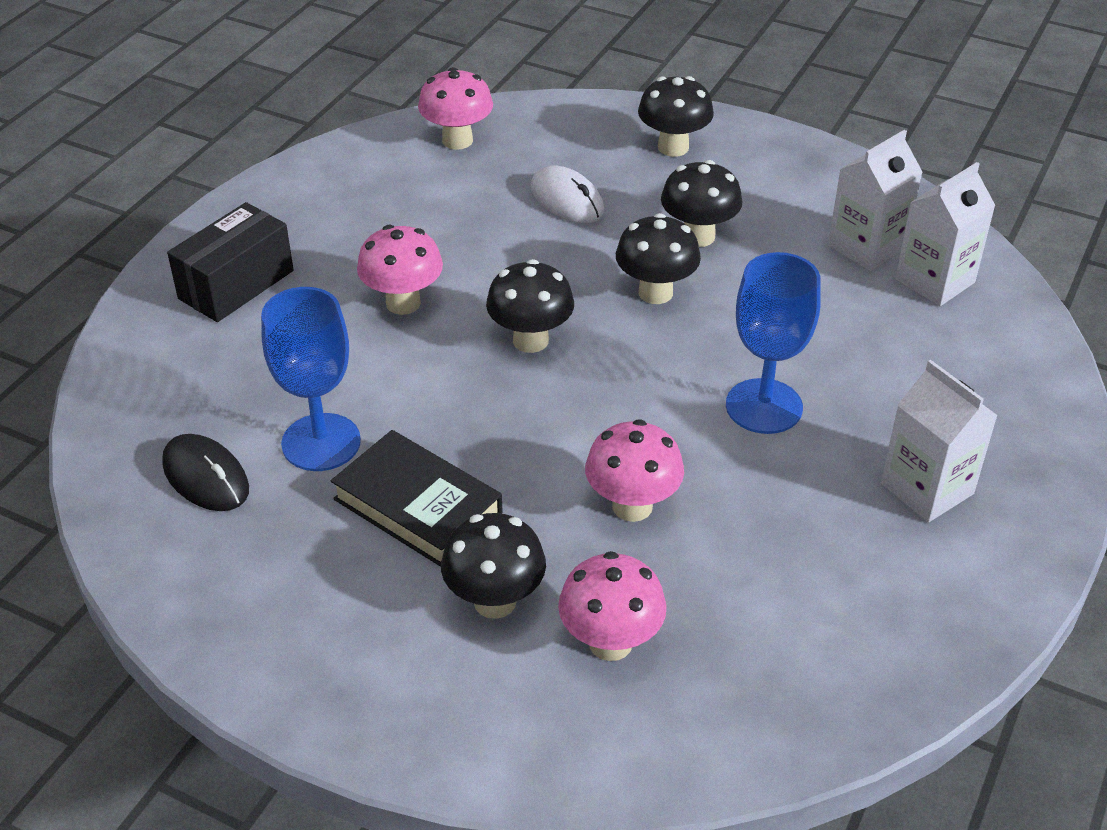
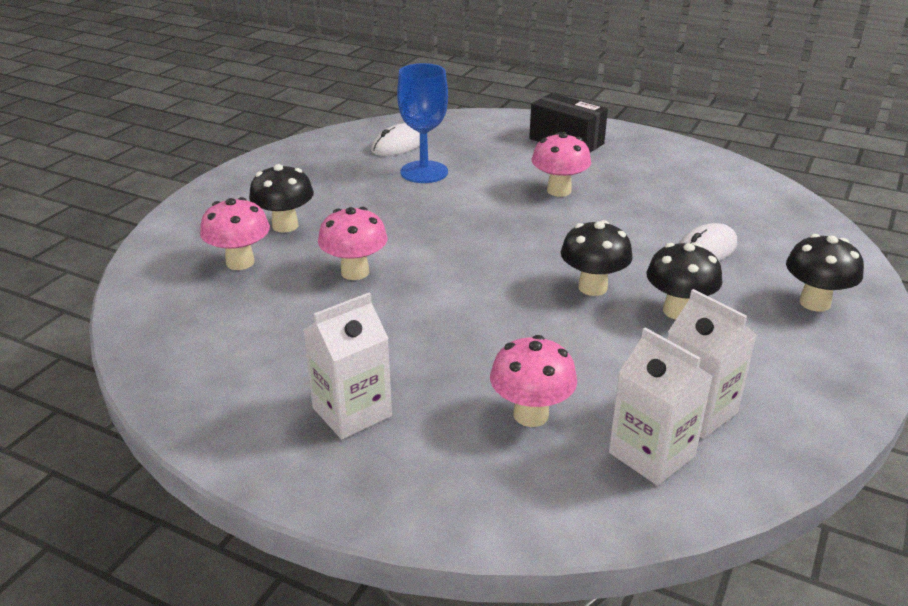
camera: 90 degrees right, 10 degrees down
(206, 477) = (398, 145): black mouse -> white mouse
(417, 506) = (367, 201): black book -> none
(457, 140) = (766, 204): pink mushroom -> pink mushroom (531, 415)
(530, 340) = (525, 235): black mushroom -> none
(764, 406) = (456, 333): blue goblet -> none

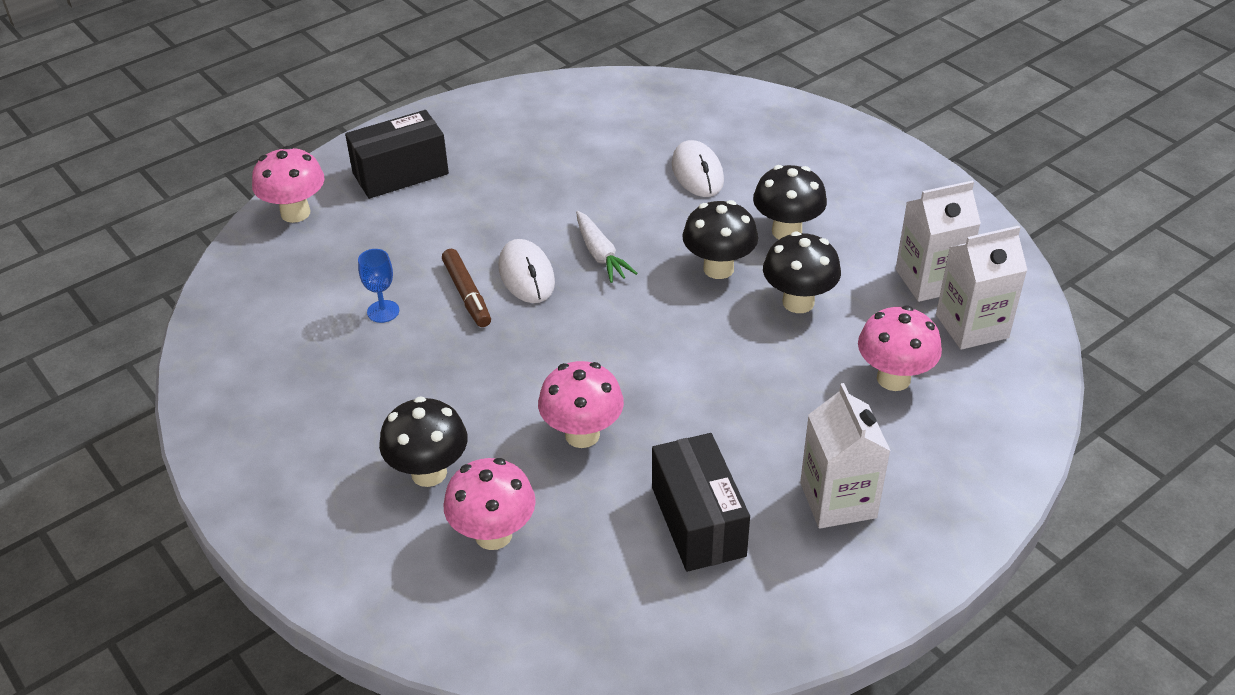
camera: 65 degrees left, 10 degrees up
(292, 343) = (698, 521): none -> black box
(398, 145) = (287, 312): white mouse -> white mouse (526, 275)
(424, 172) = (383, 311): blue goblet -> blue goblet, size x0.50
(465, 194) = (467, 294): none -> brown marker
(557, 232) = (600, 254): none -> white carrot
(559, 190) = (513, 221): pink mushroom -> pink mushroom (295, 213)
(814, 303) = (817, 151): black mushroom -> black mushroom (798, 302)

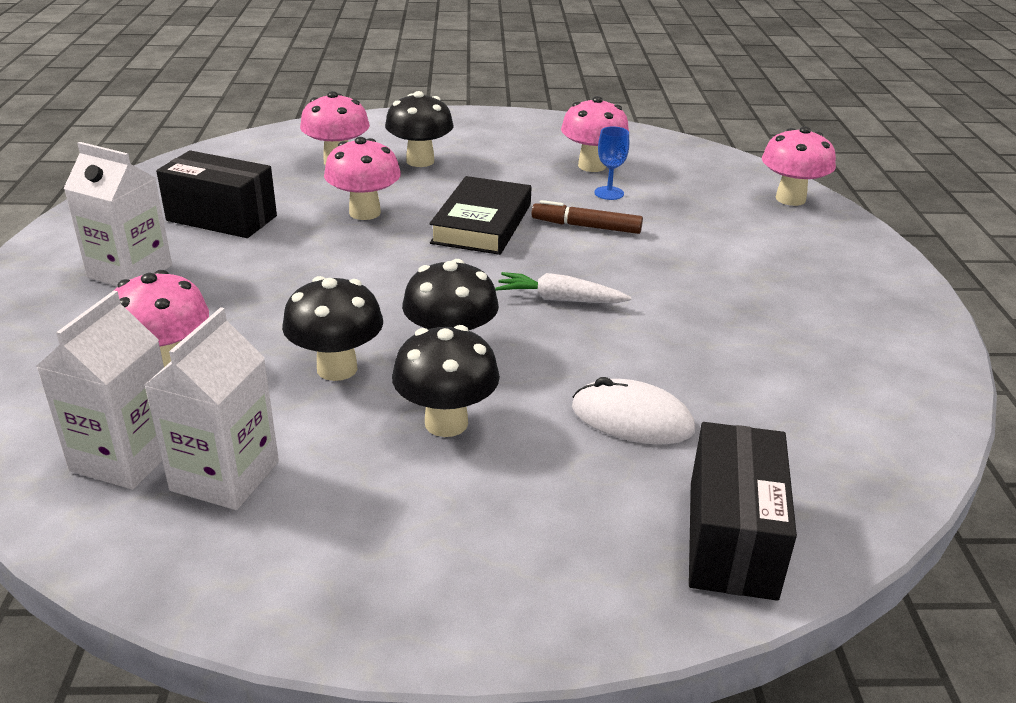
camera: 125 degrees right, 10 degrees down
(325, 349) = (592, 166): none -> pink mushroom
(400, 173) = (812, 255): black box -> black box (731, 538)
(524, 353) = (482, 223): none -> black book
(526, 275) = (577, 257): white mouse -> none

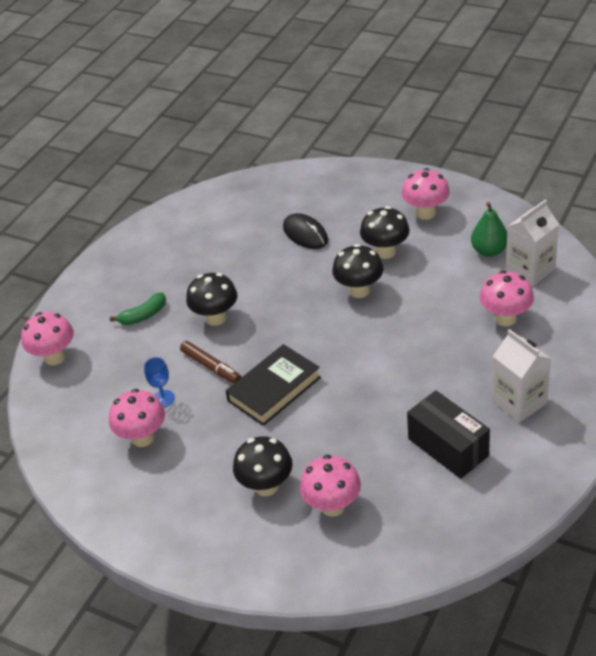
camera: 145 degrees left, 10 degrees up
(225, 476) = (489, 251): white carton -> green pear
(337, 368) = (421, 293): black mushroom -> black mushroom (216, 318)
(365, 213) = (345, 425): pink mushroom -> pink mushroom (426, 213)
(560, 299) = (279, 309): white carrot -> none
(632, 419) = (305, 234): white mouse -> black mouse
(731, 538) = (313, 183): black box -> none
(746, 254) = (143, 315): none -> green banana

